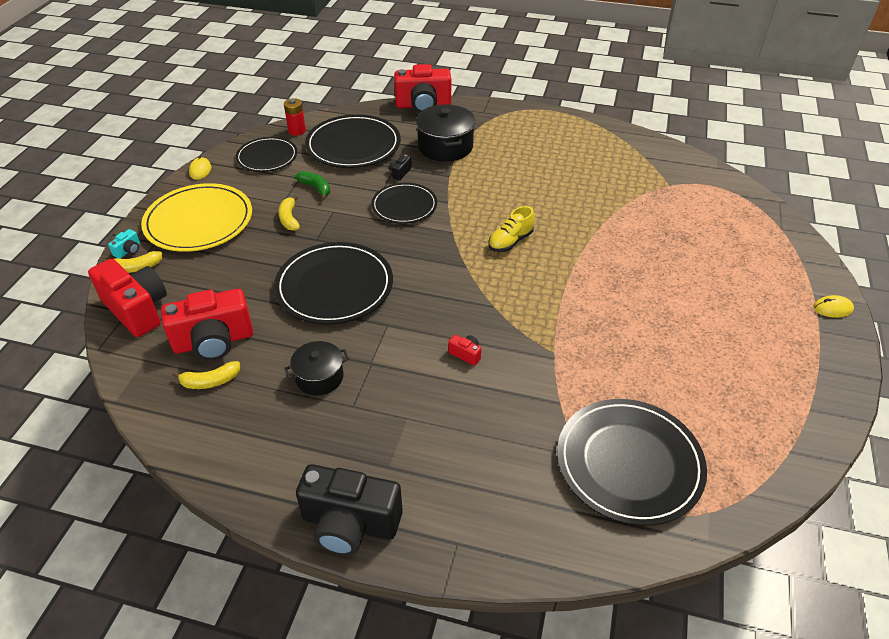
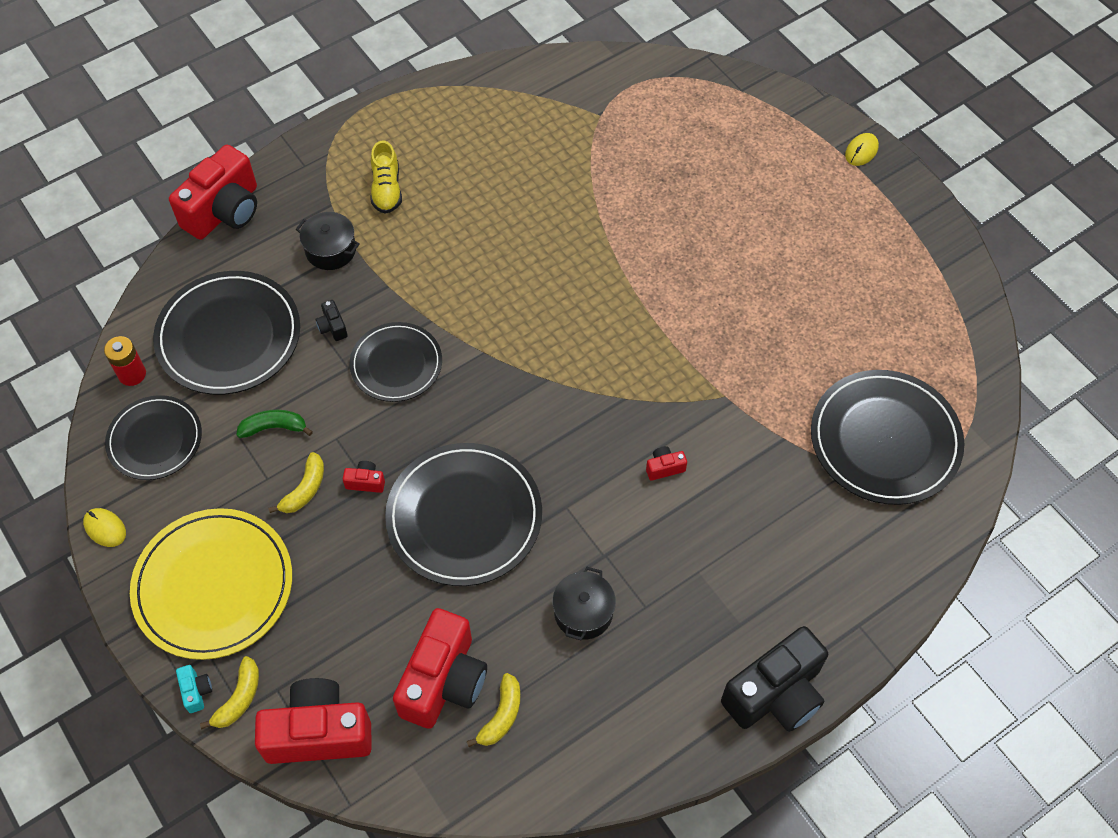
camera: 50 degrees left, 15 degrees up
(289, 219) = (305, 489): yellow banana -> yellow banana turned 90 degrees counterclockwise
(317, 237) = (365, 482): none -> red camera
(445, 146) = (330, 250): black pot -> black pot, size x0.63
(510, 241) = (548, 313): yellow shoe -> yellow shoe (386, 189)

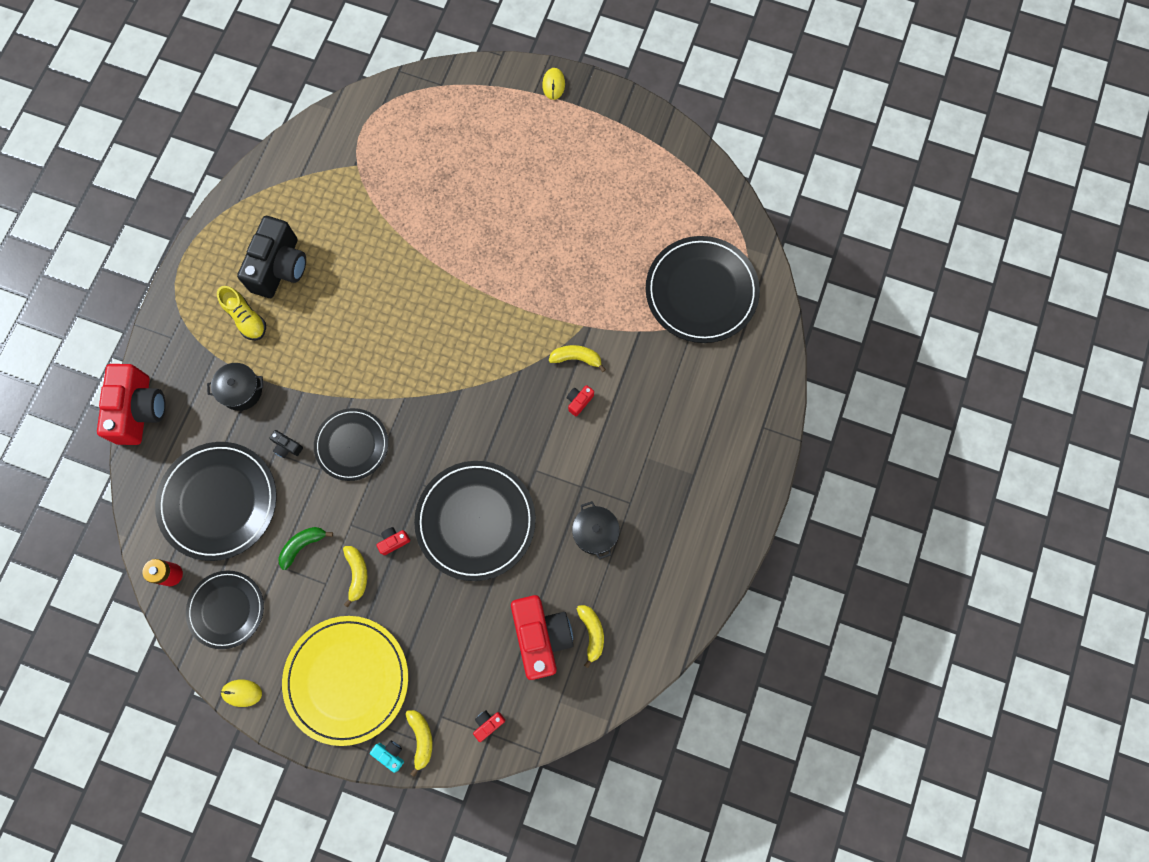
camera: 35 degrees left, 15 degrees up
(319, 733) = (488, 724): red camera -> red camera, size x0.40
(693, 423) = (576, 358): none -> yellow banana
(775, 694) = (743, 505): black camera -> black camera (280, 267)

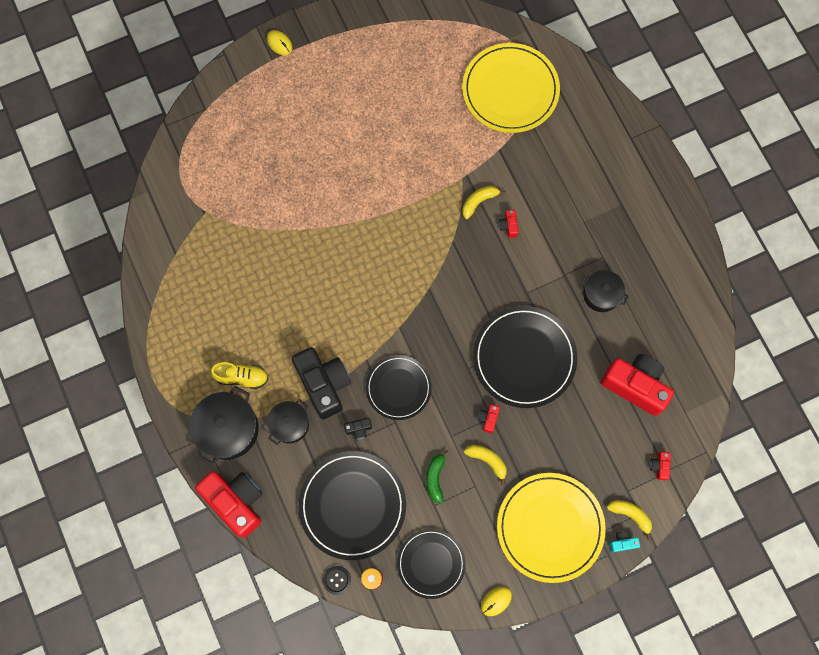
camera: 45 degrees left, 0 degrees up
(145, 547) = (337, 580): none -> black button
(193, 348) = (228, 429): none -> black pot
(280, 267) = (227, 324): black camera -> black camera (324, 384)
(592, 633) = (661, 354): yellow banana -> none
(701, 291) = (510, 90): black plate -> yellow plate

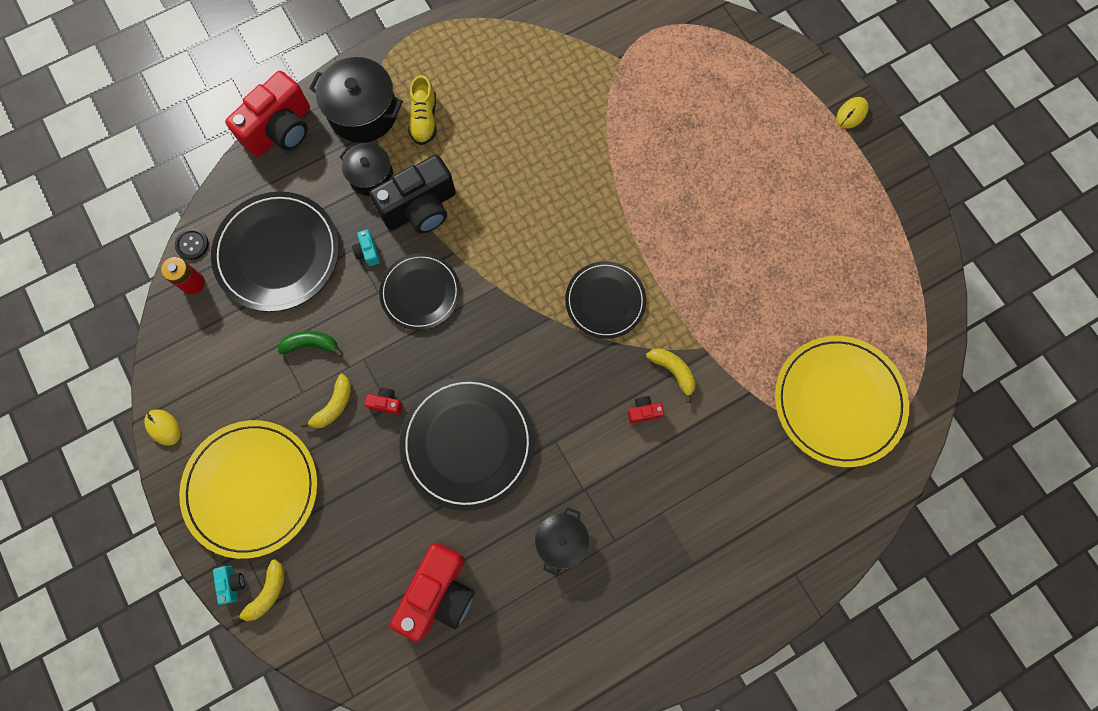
camera: 85 degrees right, 0 degrees up
(359, 429) = (368, 252): black camera -> turquoise camera
(431, 563) = (209, 347): black plate -> black plate (605, 301)
(659, 466) = (331, 630): red camera -> none

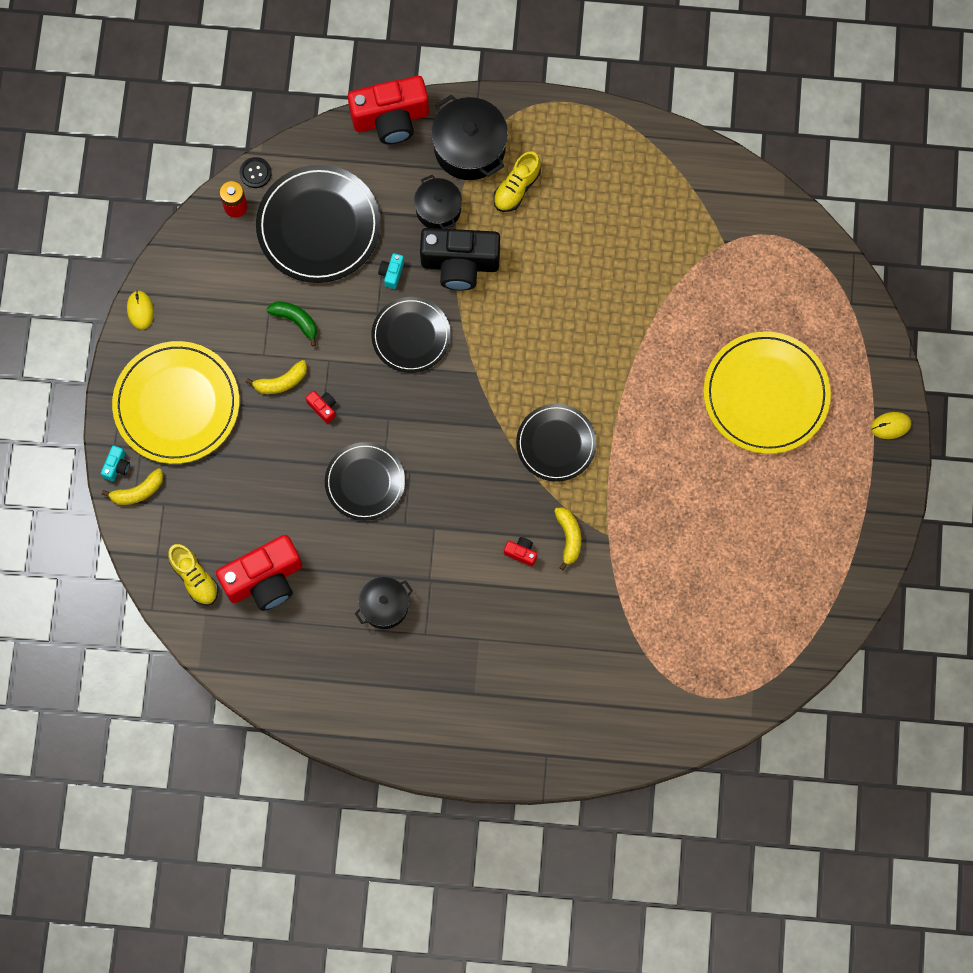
camera: 35 degrees right, 0 degrees up
(373, 637) = (195, 578): none -> yellow shoe
(468, 443) = (365, 482): black plate -> black plate, size x0.63
(838, 401) = (685, 652): yellow plate -> yellow plate (766, 394)

